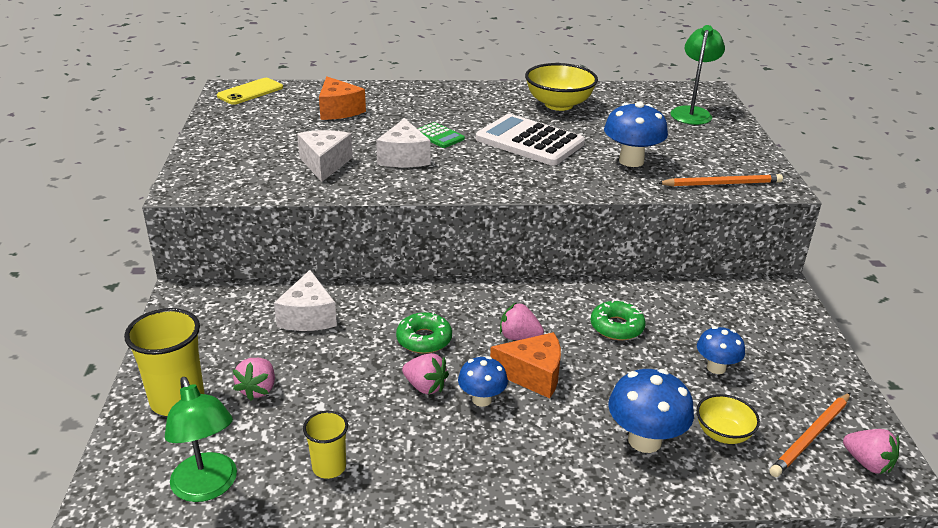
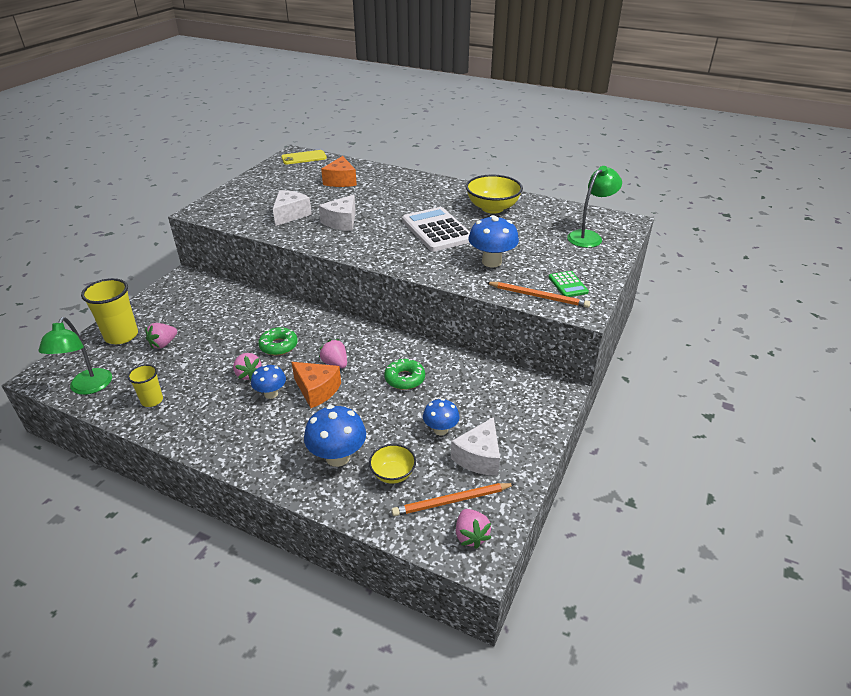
camera: 30 degrees right, 5 degrees up
(308, 316) = (231, 310): white cheese -> white cheese (479, 457)
(439, 136) = (381, 212): green calculator -> green calculator (568, 285)

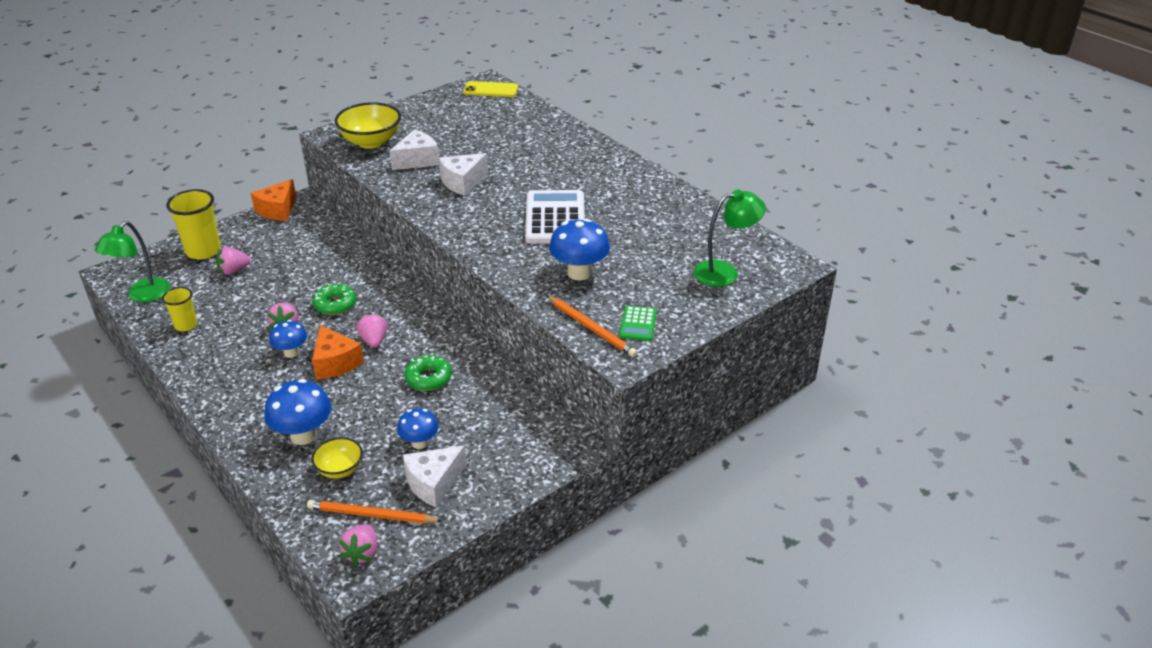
camera: 25 degrees right, 0 degrees up
(341, 181) = (505, 130): orange cheese -> orange cheese (278, 210)
(492, 208) = (645, 206): yellow bowl -> yellow bowl (371, 142)

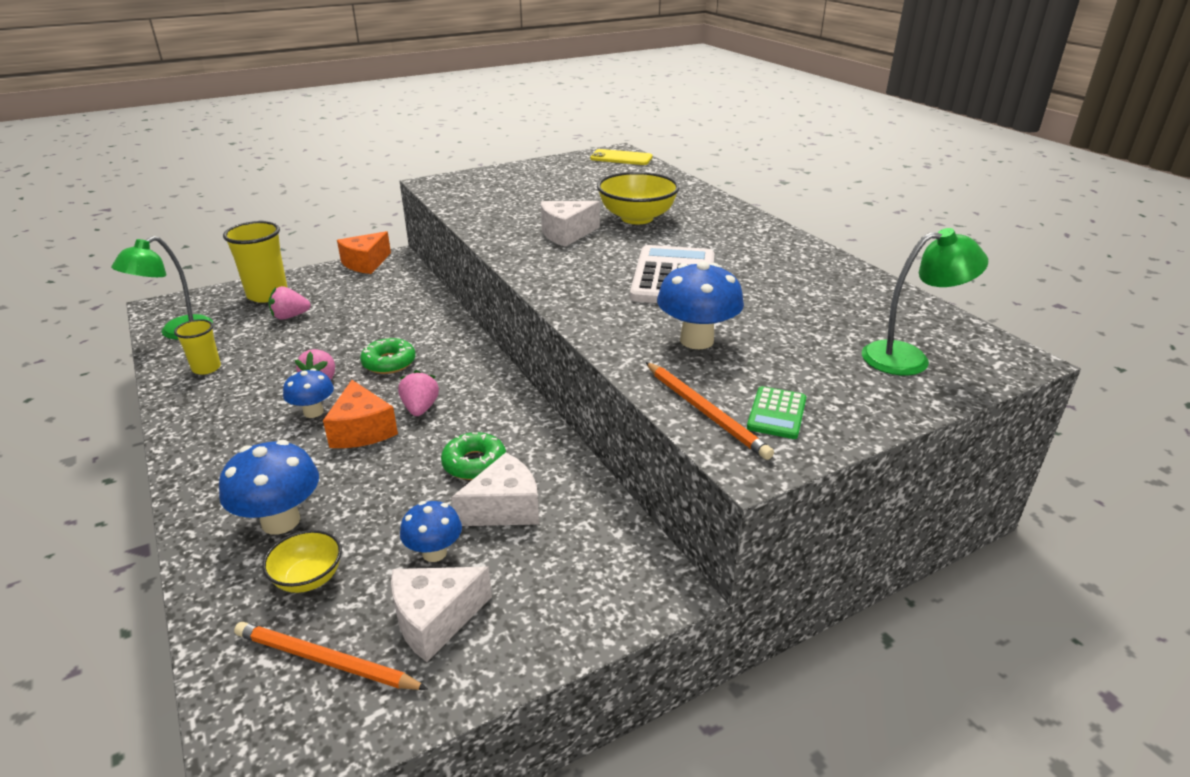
camera: 10 degrees right, 5 degrees down
(362, 553) = (285, 728): pink strawberry -> none
(371, 142) = (474, 192): yellow bowl -> yellow bowl (637, 218)
(417, 160) = (520, 210): white cheese -> white cheese (504, 508)

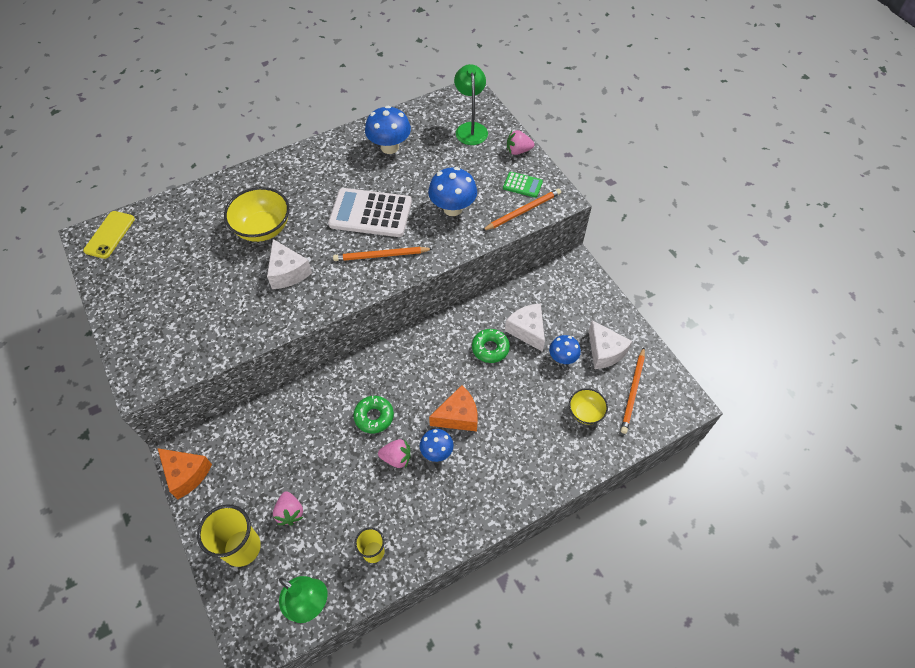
camera: 90 degrees left, 25 degrees up
(281, 521) = (545, 439): blue mushroom -> blue mushroom (389, 147)
(420, 408) = (434, 386): pink strawberry -> pink strawberry (518, 151)
(593, 287) = (381, 255): none -> orange pencil

